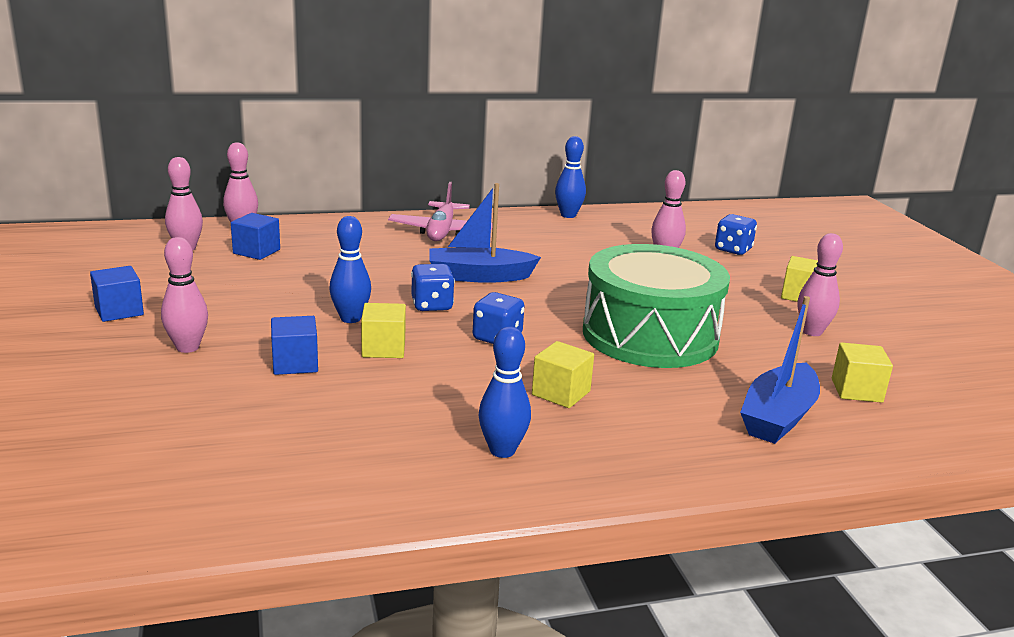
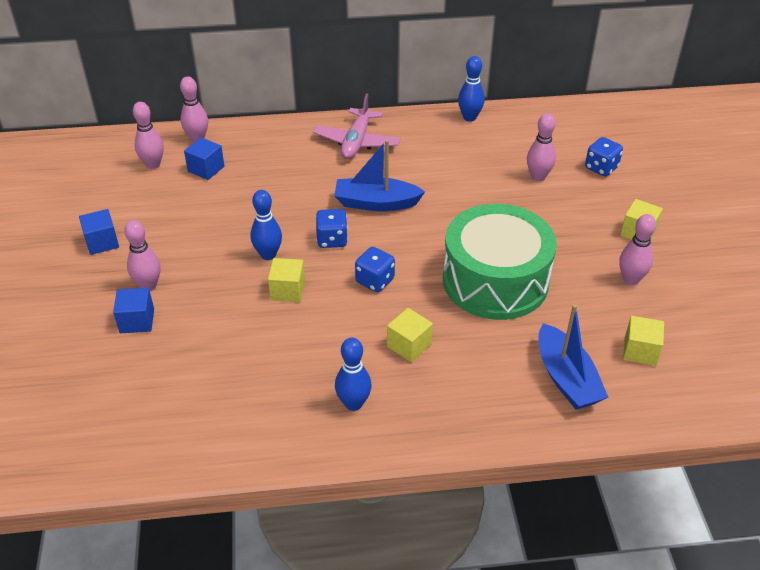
camera: 10 degrees right, 20 degrees up
(295, 363) = (222, 306): blue cube -> blue cube (137, 321)
(778, 417) = (566, 378): blue boat -> blue boat turned 60 degrees counterclockwise

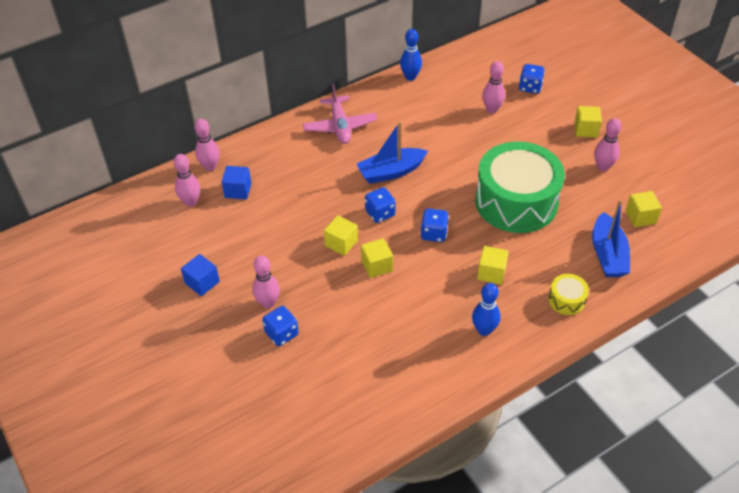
camera: 25 degrees left, 5 degrees up
(137, 321) = (281, 334): blue cube -> blue dice
(268, 255) = (341, 243): blue bowling pin -> yellow cube
(477, 409) = (566, 300): none -> yellow drum
(566, 378) = (607, 254): blue boat -> blue boat turned 45 degrees clockwise

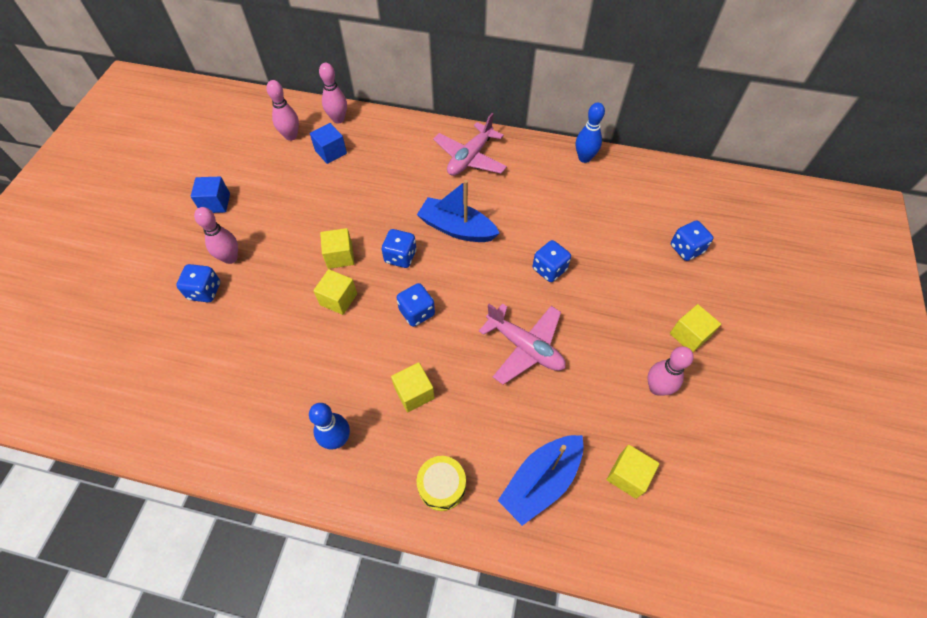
camera: 45 degrees right, 10 degrees up
(474, 153) = (549, 269): none -> blue dice
(492, 109) = (619, 242): pink bowling pin -> none
(516, 201) = (525, 347): green drum -> pink plane

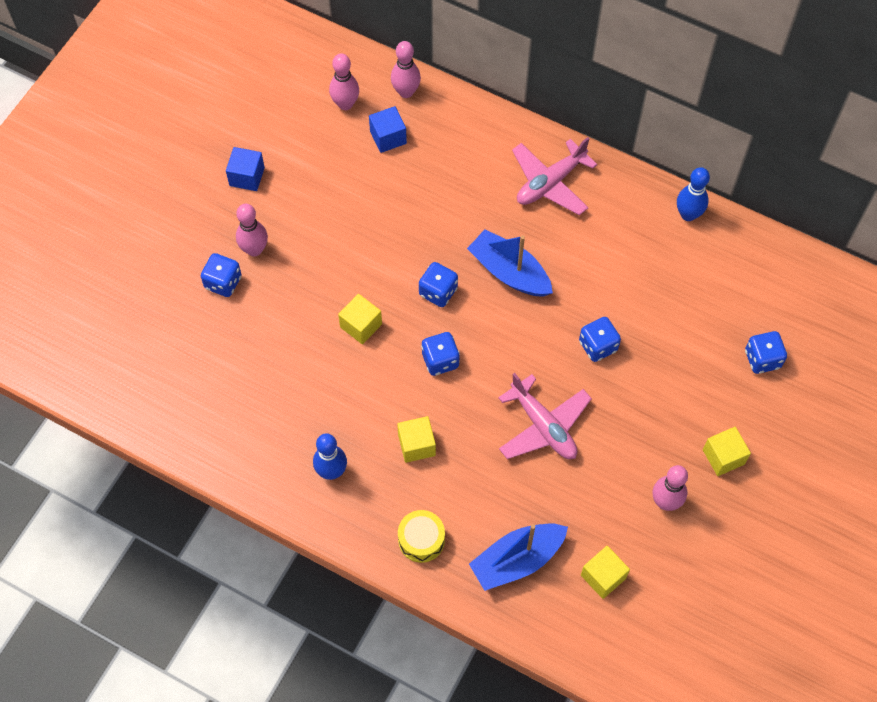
camera: 15 degrees right, 5 degrees up
(340, 256) = (372, 275): yellow cube -> none

